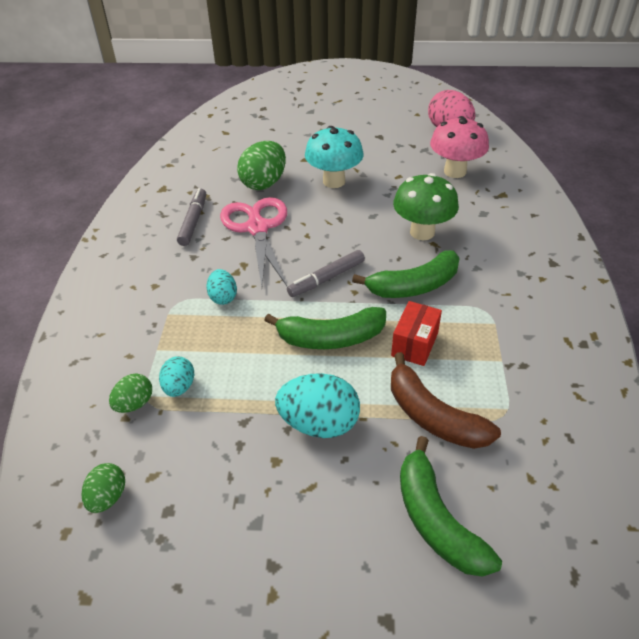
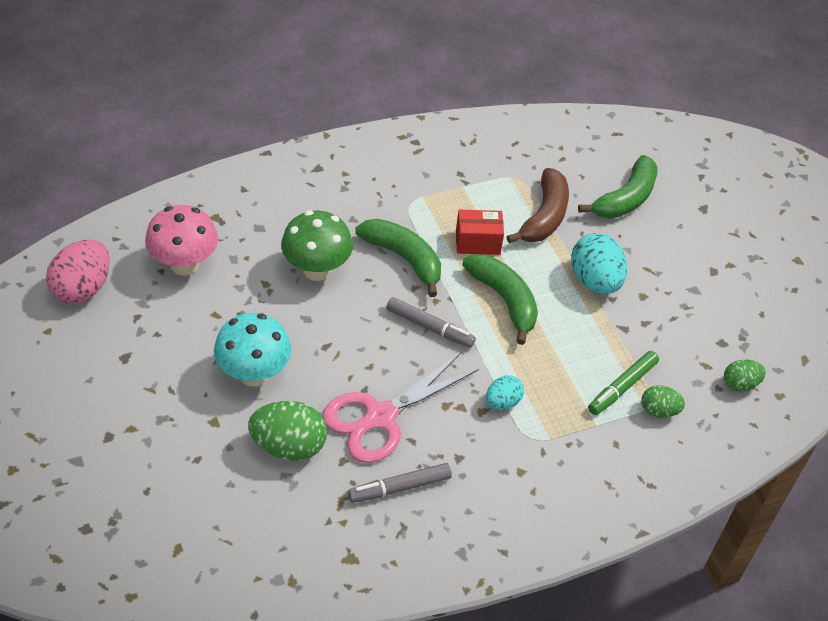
camera: 120 degrees left, 5 degrees up
(179, 387) = (622, 387): turquoise egg -> green marker

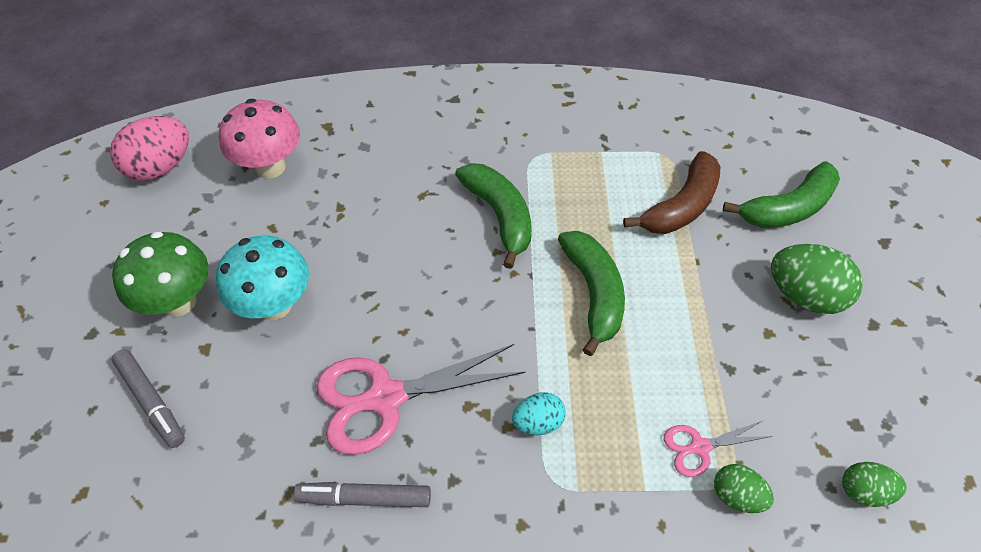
camera: 25 degrees right, 5 degrees up
(289, 446) = (267, 403): green egg -> green egg (804, 295)
(317, 270) = (400, 205): green mushroom -> green mushroom (179, 301)
(429, 327) = (492, 302): grey marker -> grey marker (151, 401)
(477, 242) = (591, 217): red box -> none
(595, 281) = (714, 298): turquoise egg -> none
(622, 387) = (699, 447): green marker -> pink scissors

